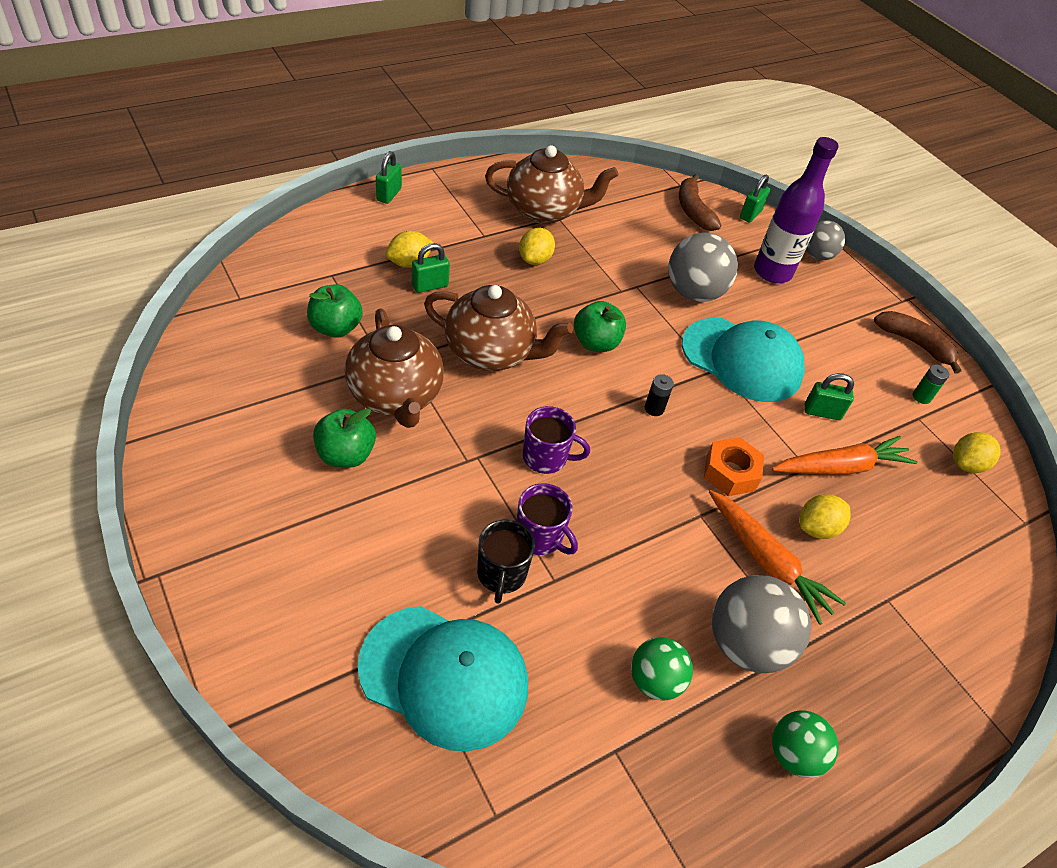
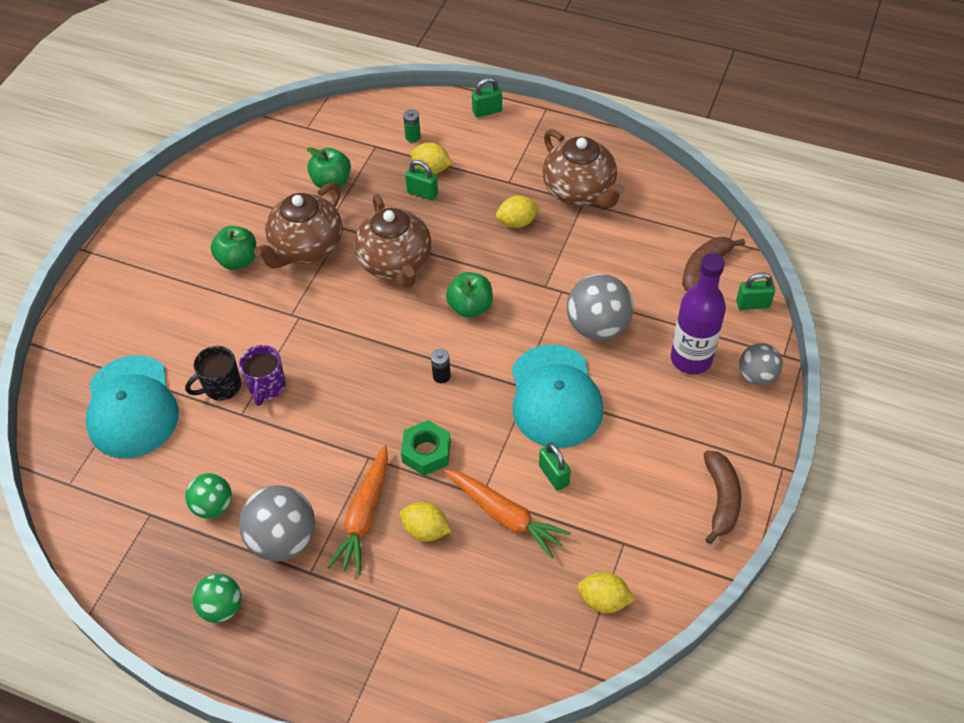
camera: 60 degrees right, 5 degrees up
(546, 457) = (334, 349): purple mug -> none
(730, 472) = (426, 452): orange nut -> green nut
(921, 397) = (653, 534): green battery -> green battery (413, 137)

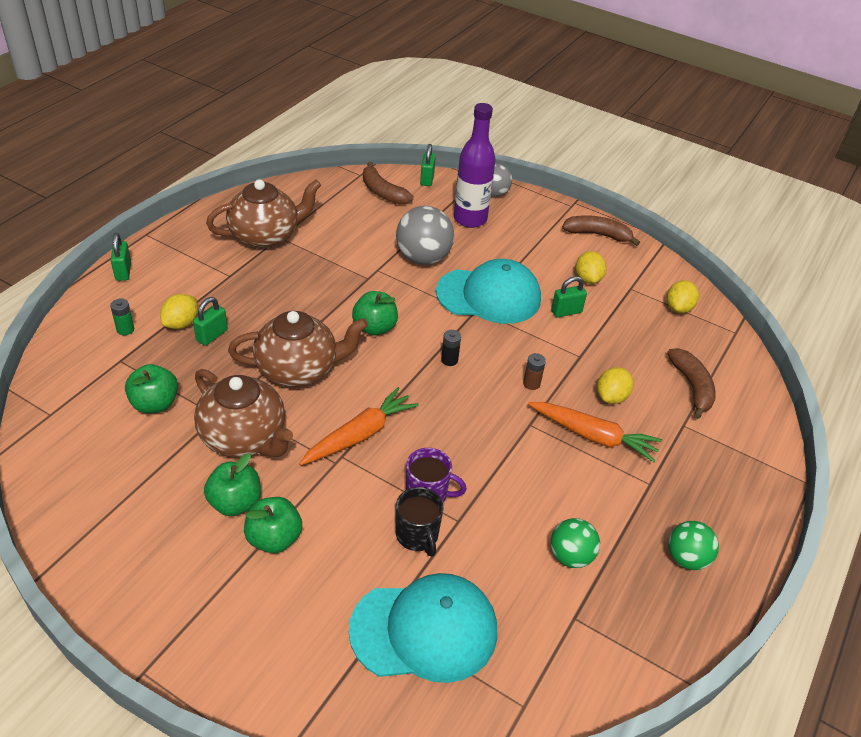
camera: 85 degrees left, 10 degrees down
(207, 293) = (274, 538): none -> green apple
(283, 539) = (614, 500): grey ball -> none
(426, 452) = (531, 384): green nut -> brown battery
(463, 615) = (692, 387): none -> brown banana
(505, 516) = (601, 346): orange carrot -> orange carrot (360, 435)
(517, 222) = (284, 279): yellow lemon -> yellow lemon (588, 279)

